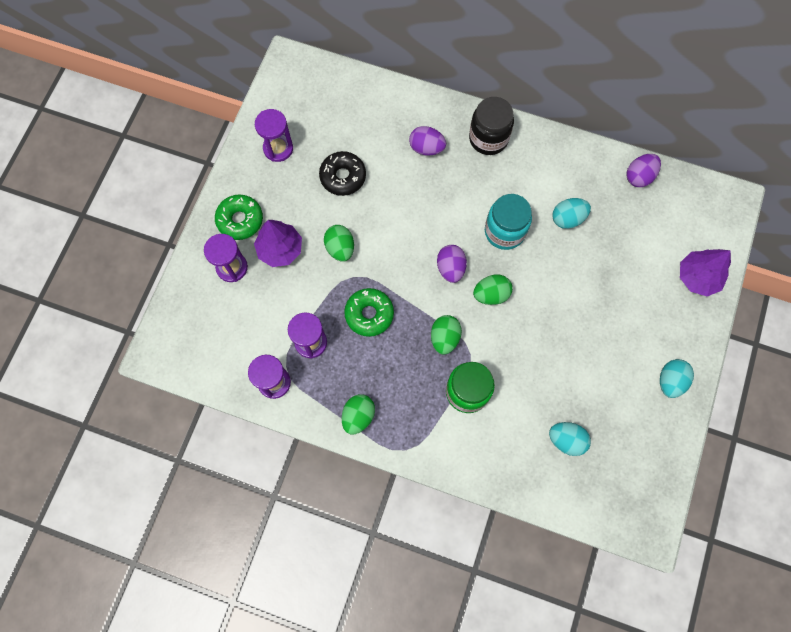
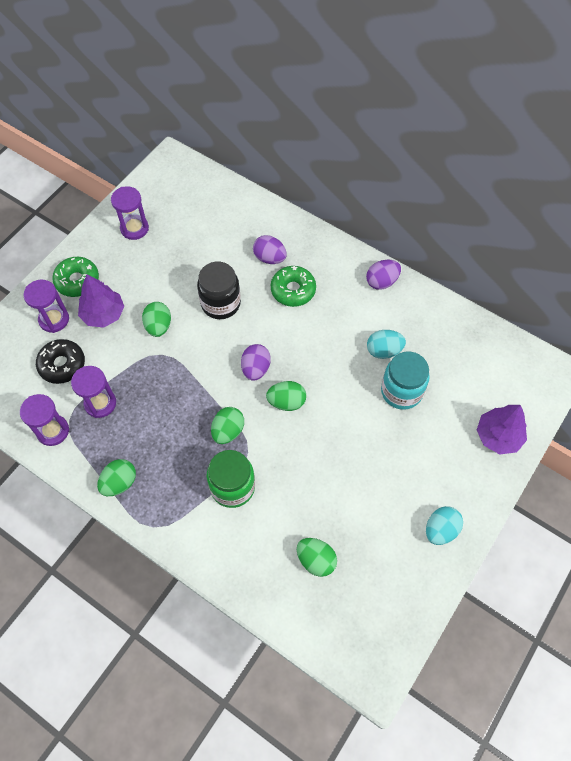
camera: 15 degrees right, 10 degrees down
(343, 177) = (184, 265): black donut -> black donut (62, 365)
(369, 314) = (164, 391): green donut -> green donut (293, 290)
(488, 138) = (330, 263): black jar -> black jar (220, 303)
(504, 231) = (318, 348): turquoise jar -> turquoise jar (401, 391)
(566, 440) = (316, 560): turquoise egg -> green egg
(639, 176) = (466, 329): purple egg -> purple egg (382, 282)

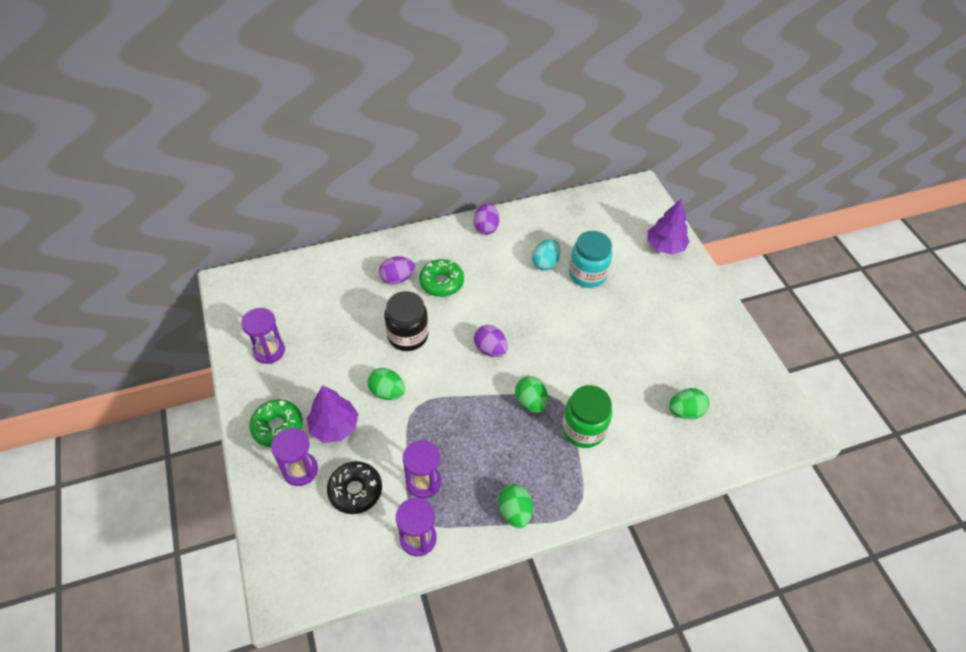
camera: 55 degrees left, 10 degrees down
(286, 402) = (537, 348): green egg -> none
(440, 530) = (712, 322): turquoise egg -> none

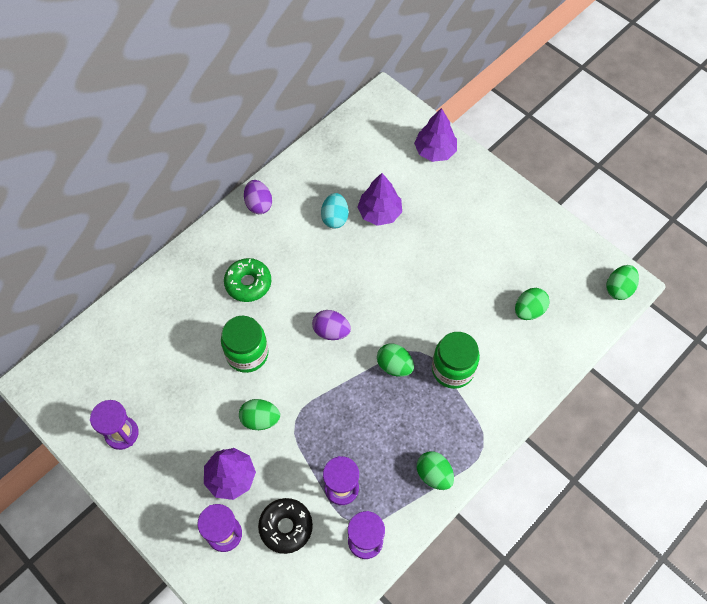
camera: 25 degrees left, 10 degrees up
(277, 427) = (177, 504): green donut -> none
(397, 278) = (203, 299): purple egg -> none
(408, 336) = (247, 354): black jar -> green jar
(587, 274) = (379, 213): turquoise jar -> purple tree
(788, 431) = (618, 289): none -> green egg

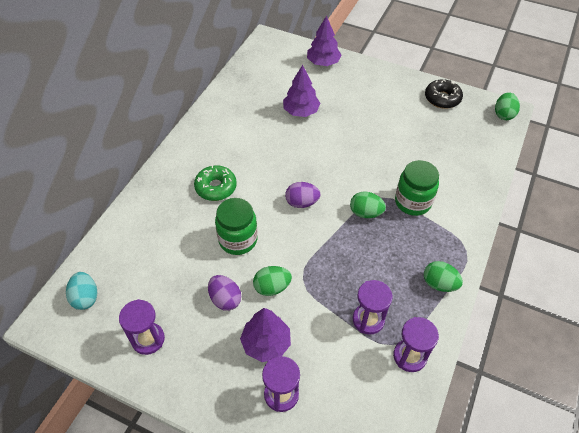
camera: 20 degrees left, 10 degrees down
(258, 204) = (200, 130): purple egg -> purple egg (225, 299)
(286, 527) = (335, 369): black donut -> black donut (442, 98)
(335, 218) = (267, 124): turquoise egg -> turquoise egg (85, 298)
(529, 310) = (448, 146): green egg -> none

